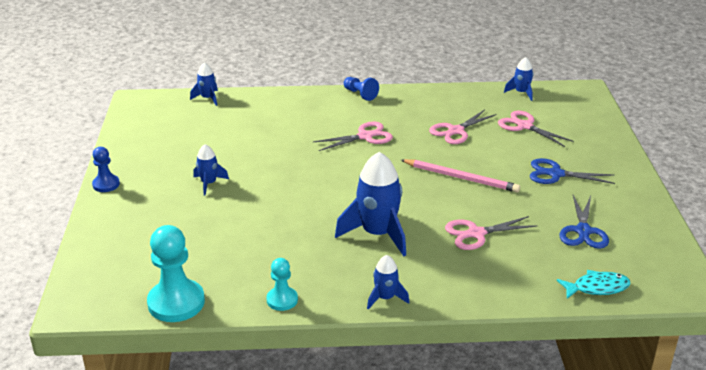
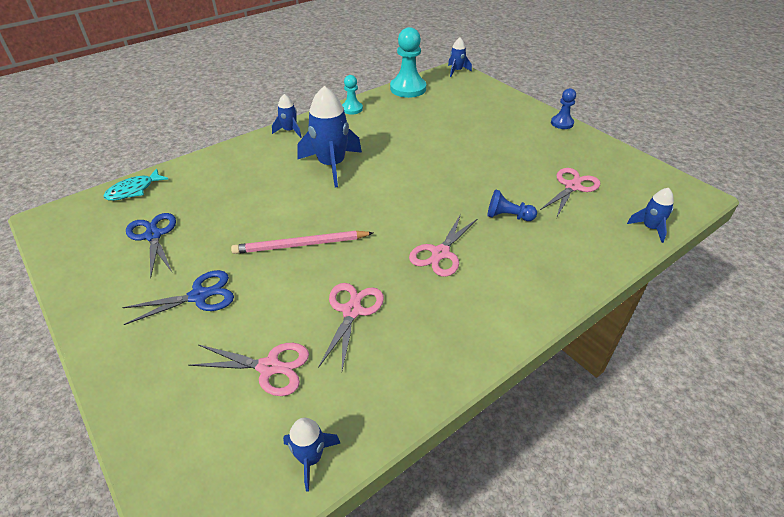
camera: 145 degrees right, 10 degrees up
(209, 183) = (500, 151): blue rocket -> blue rocket (456, 71)
(360, 94) = (521, 319): blue pawn -> blue pawn (508, 216)
(476, 234) = (252, 195): pink scissors -> pink scissors (572, 186)

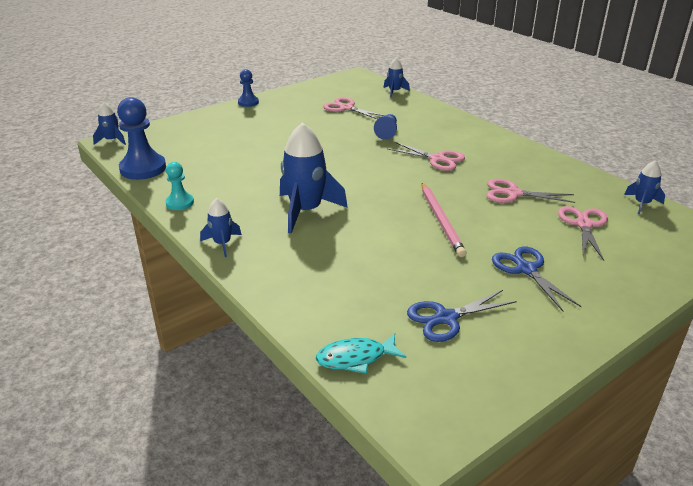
camera: 90 degrees left, 10 degrees down
(134, 190) = (355, 358): turquoise fish -> turquoise fish turned 120 degrees clockwise
(408, 89) = (143, 168): turquoise pawn -> blue pawn

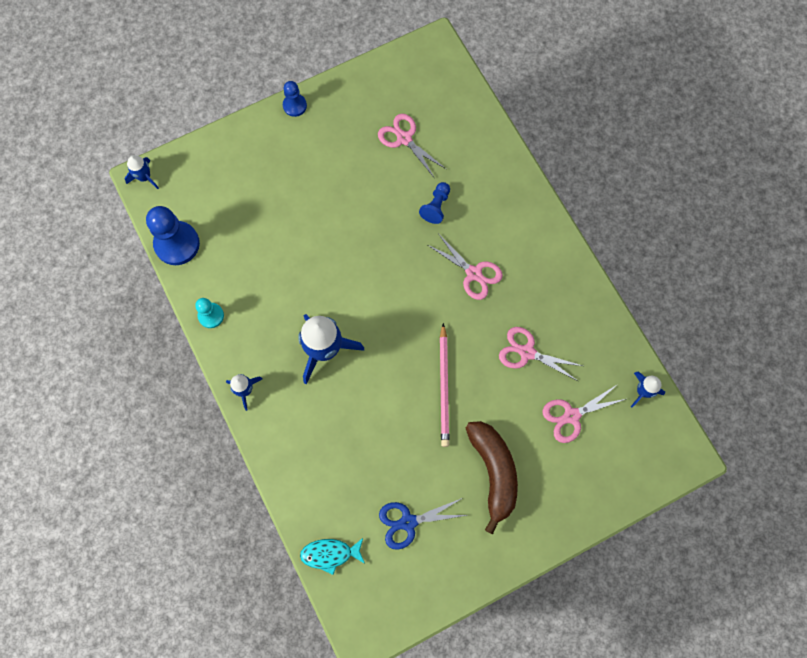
camera: 10 degrees right, 40 degrees up
(394, 91) = (470, 102): blue rocket -> none
(526, 269) = (493, 472): blue scissors -> brown banana
(584, 224) = (571, 416): pink scissors -> pink scissors turned 135 degrees counterclockwise

